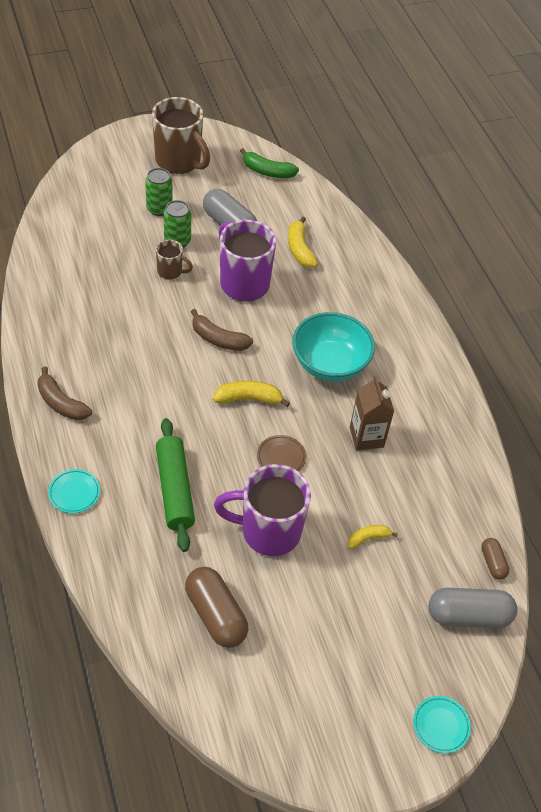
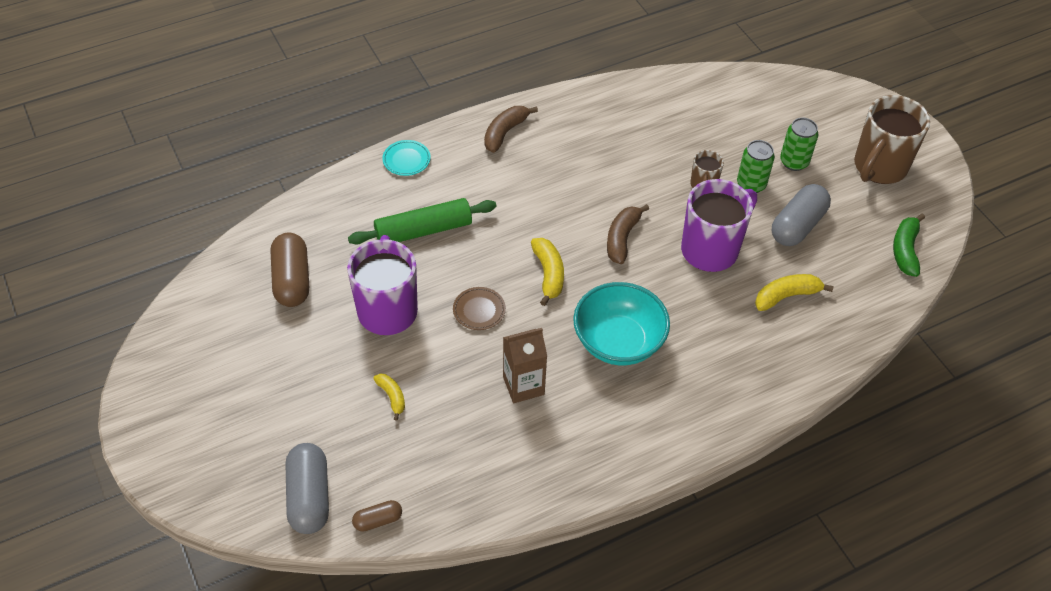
camera: 85 degrees right, 0 degrees up
(215, 614) = (292, 280): brown capsule -> brown capsule turned 60 degrees counterclockwise
(441, 725) = (185, 475): turquoise plate -> none

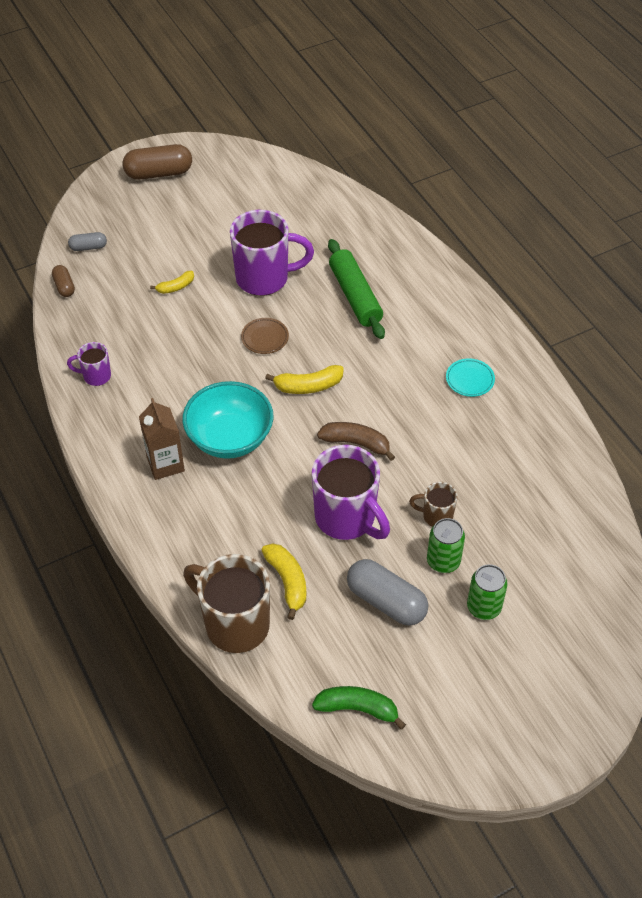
camera: 90 degrees right, 0 degrees up
(292, 280) = (294, 217): brown capsule -> brown capsule (159, 173)
(309, 497) = (88, 247): grey capsule -> grey capsule, size x0.53
(406, 160) = (441, 279): turquoise plate -> turquoise plate (470, 379)
(505, 132) = (489, 350): brown banana -> none
(523, 386) = (184, 370): brown carton -> brown carton (165, 464)
(529, 474) = (96, 376): none -> purple mug
(879, 167) = (487, 698): brown mug -> brown mug (235, 624)

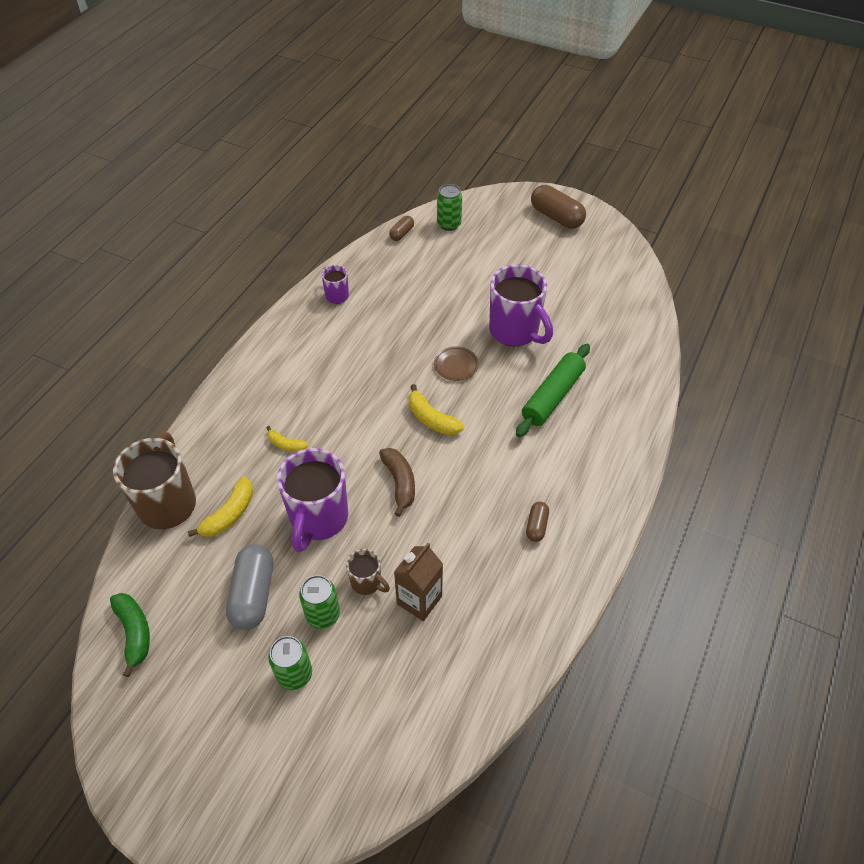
camera: 55 degrees right, 0 degrees up
(88, 247) = (449, 224): grey capsule -> green can
(165, 464) = (287, 377): brown carton -> brown carton (419, 600)
(175, 287) = (457, 288): yellow banana -> yellow banana (286, 444)
(230, 438) = (340, 400): turquoise bowl -> none
(436, 516) = (367, 582): brown mug -> brown mug turned 150 degrees clockwise
(470, 379) = (536, 526): turquoise plate -> brown capsule

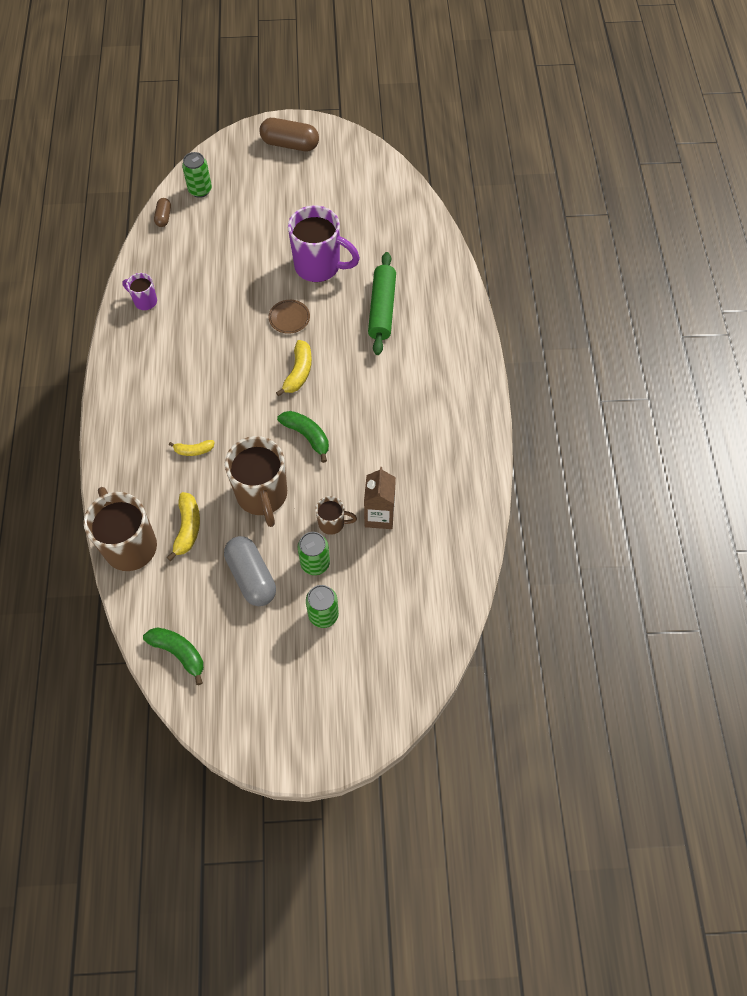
camera: 30 degrees left, 10 degrees up
(318, 519) = (262, 496): purple mug -> brown mug
(399, 483) = (307, 436): brown banana -> green banana
(431, 419) = (298, 372): yellow banana -> yellow banana turned 90 degrees counterclockwise
(536, 526) = (431, 418): brown capsule -> none

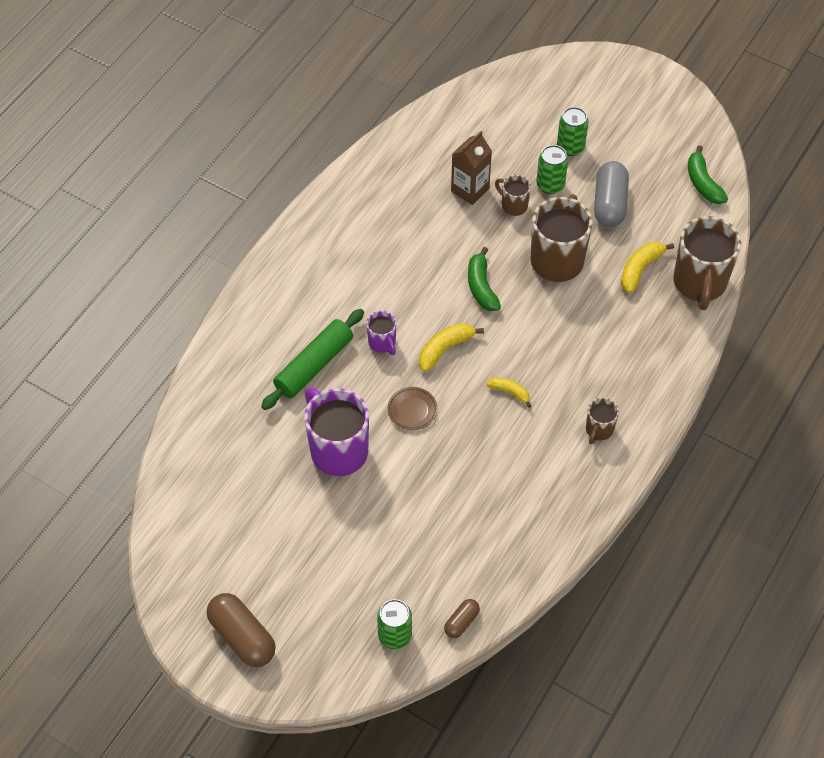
camera: 145 degrees left, 5 degrees down
(144, 301) = (548, 521): purple mug -> purple mug (382, 343)
(145, 379) = (599, 430): none -> brown mug
(193, 450) = (594, 333): yellow banana -> yellow banana (510, 392)

